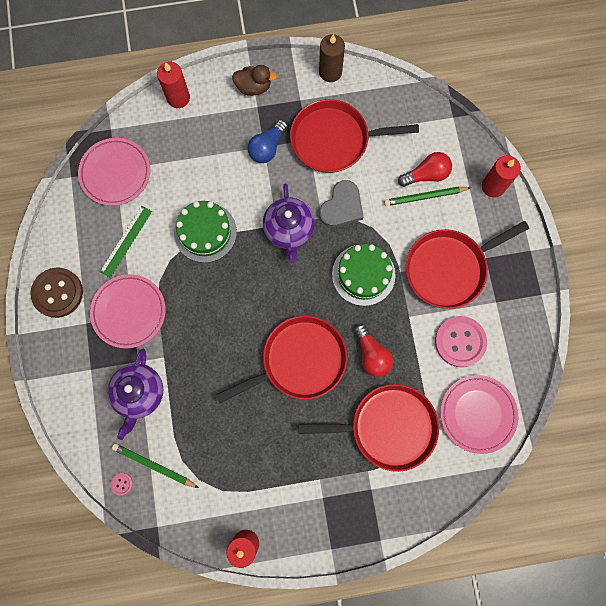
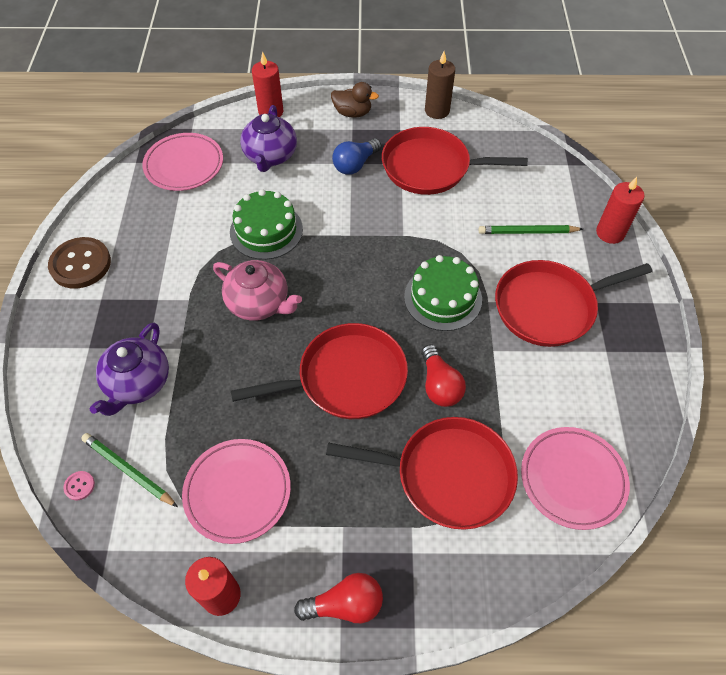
camera: 10 degrees right, 20 degrees down
(126, 241) = (175, 226): green ruler -> none
(129, 312) = (155, 295): pink plate -> pink plate (237, 492)
(216, 305) = (259, 303): none -> pink teapot
(289, 230) = (363, 242): purple teapot -> purple teapot (270, 156)
(342, 207) = (428, 228): grey heart -> none
(426, 175) = (531, 212): red light bulb -> red light bulb (345, 604)
(460, 342) = (556, 388): pink button -> none

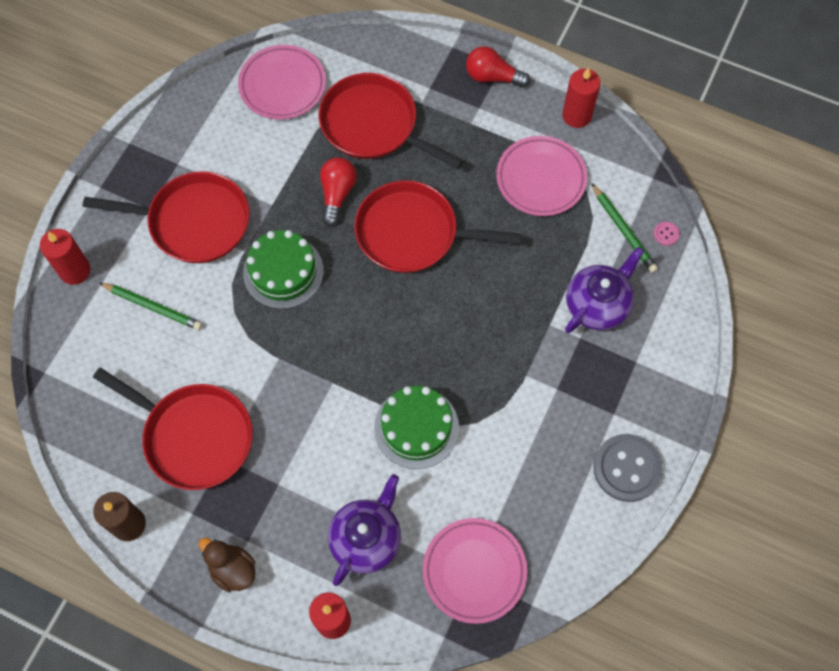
camera: 155 degrees left, 10 degrees up
(80, 264) = (627, 468): brown button -> grey button
(259, 303) = (458, 341): pink teapot -> none
(355, 164) = (275, 479): blue light bulb -> none

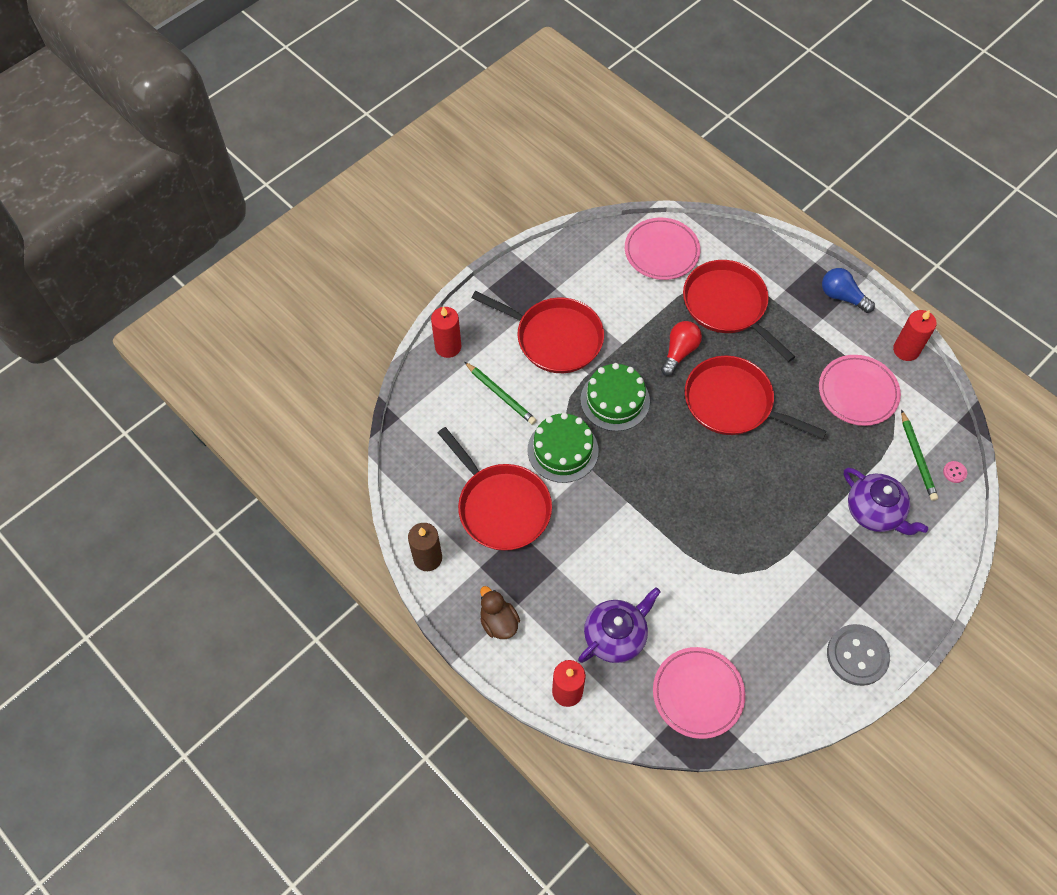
camera: 20 degrees right, 5 degrees down
(416, 427) = (686, 561): green cake -> green cake (562, 450)
(492, 77) = (842, 296): red light bulb -> blue light bulb
(597, 305) = (874, 512): purple teapot -> purple teapot turned 75 degrees clockwise

